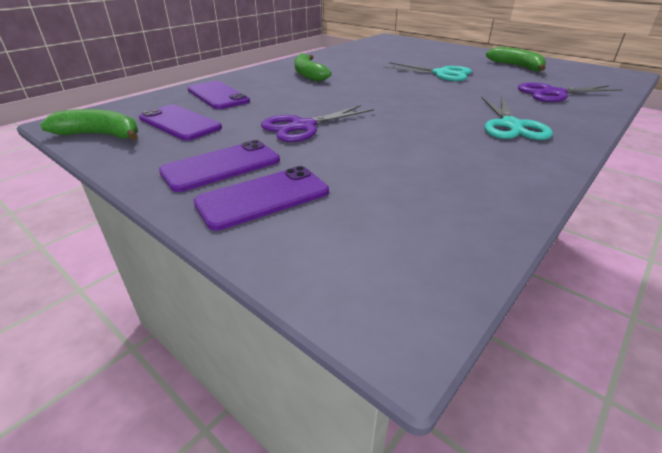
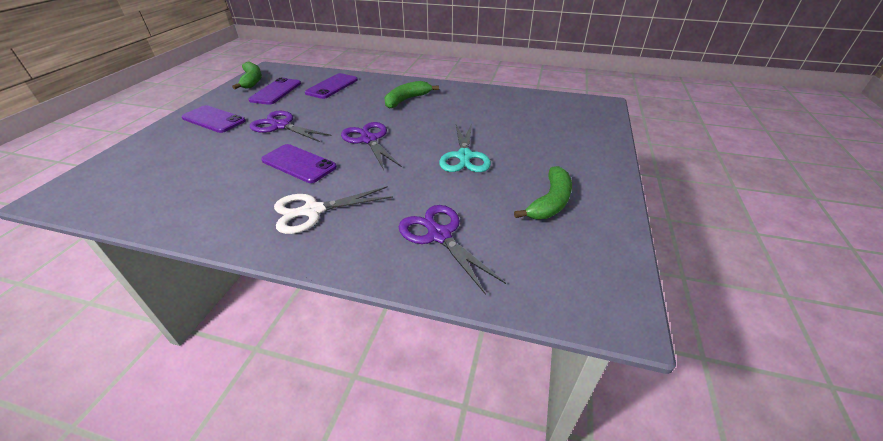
camera: 65 degrees right, 5 degrees up
(263, 197) = (174, 140): purple phone -> purple phone (298, 164)
(383, 95) = (369, 140): none -> purple scissors
(511, 125) = (313, 211): turquoise scissors -> white scissors

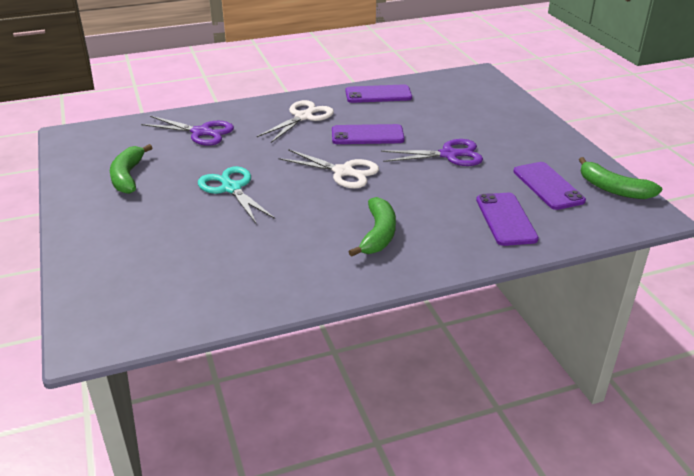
camera: 145 degrees right, 5 degrees down
(213, 119) = (521, 138): purple phone -> purple phone (378, 94)
(369, 140) = (343, 172): purple scissors -> white scissors

